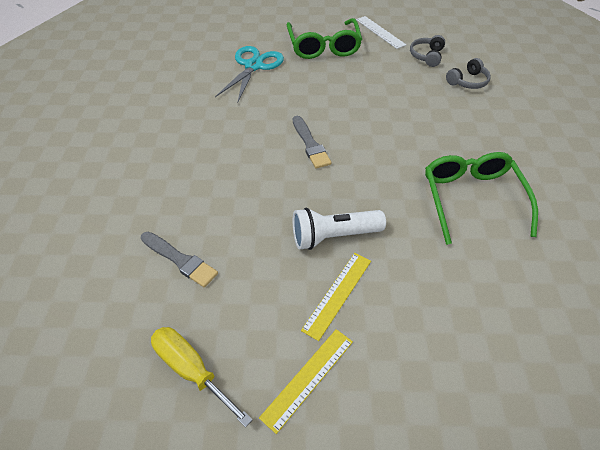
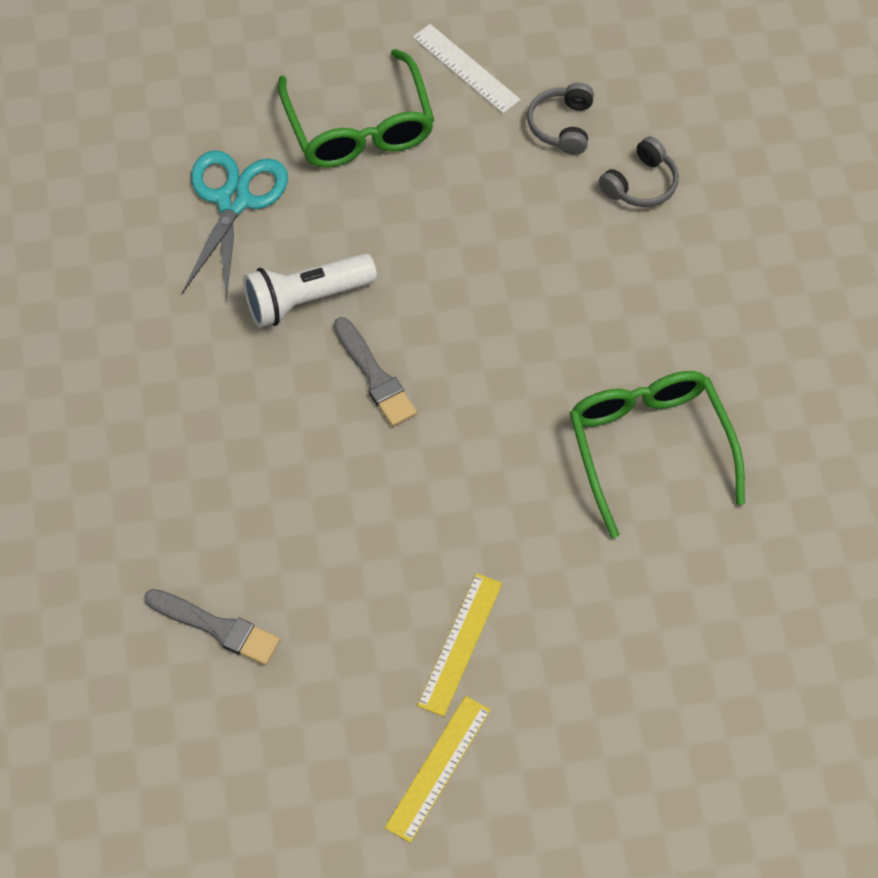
camera: 10 degrees left, 10 degrees up
(191, 370) = (281, 784): yellow screwdriver -> none
(334, 236) = (441, 549): white flashlight -> white flashlight (306, 299)

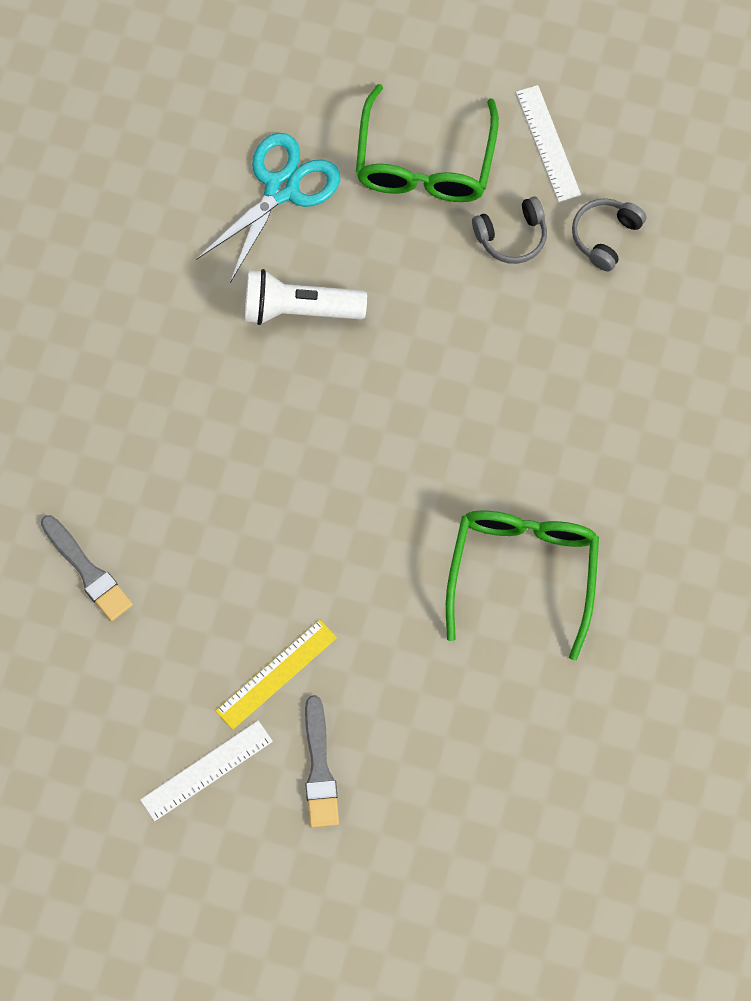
camera: 25 degrees right, 10 degrees up
(375, 376) = (322, 405): grey brush -> grey brush (319, 768)
(438, 768) = (206, 770): yellow ruler -> white ruler
(641, 184) = (646, 323): grey headphones -> grey headphones (512, 237)

